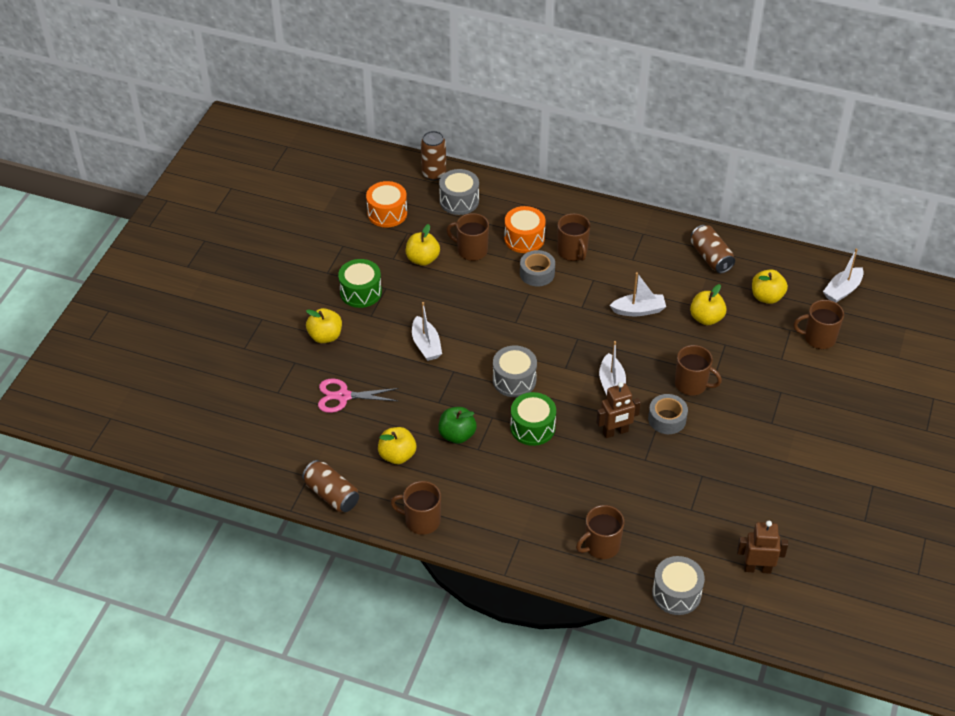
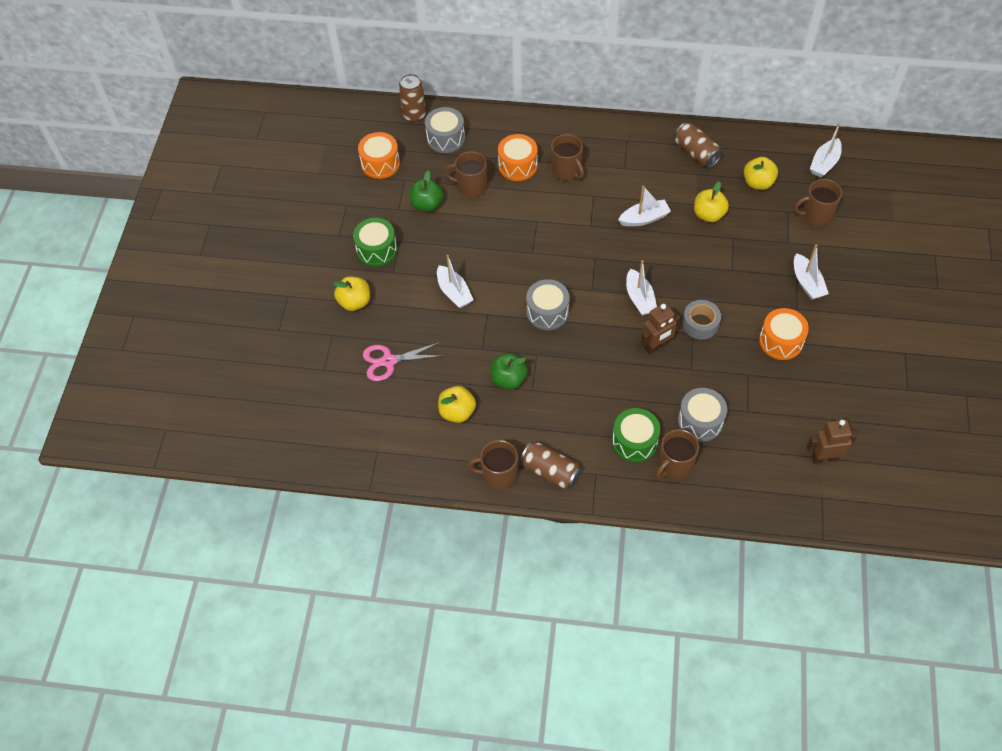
camera: 10 degrees left, 10 degrees up
(332, 494) = (405, 465): brown can -> brown can (550, 471)
(422, 259) = (427, 204): yellow apple -> green apple
(532, 427) = (578, 357): green drum -> green drum (634, 441)
(537, 273) = (539, 199): grey tape -> none
(676, 593) = (757, 499): grey drum -> grey drum (700, 421)
(692, 384) = (713, 284): brown mug -> none
(745, 450) = (781, 341): none -> orange drum
(789, 401) = (807, 283): none -> white boat

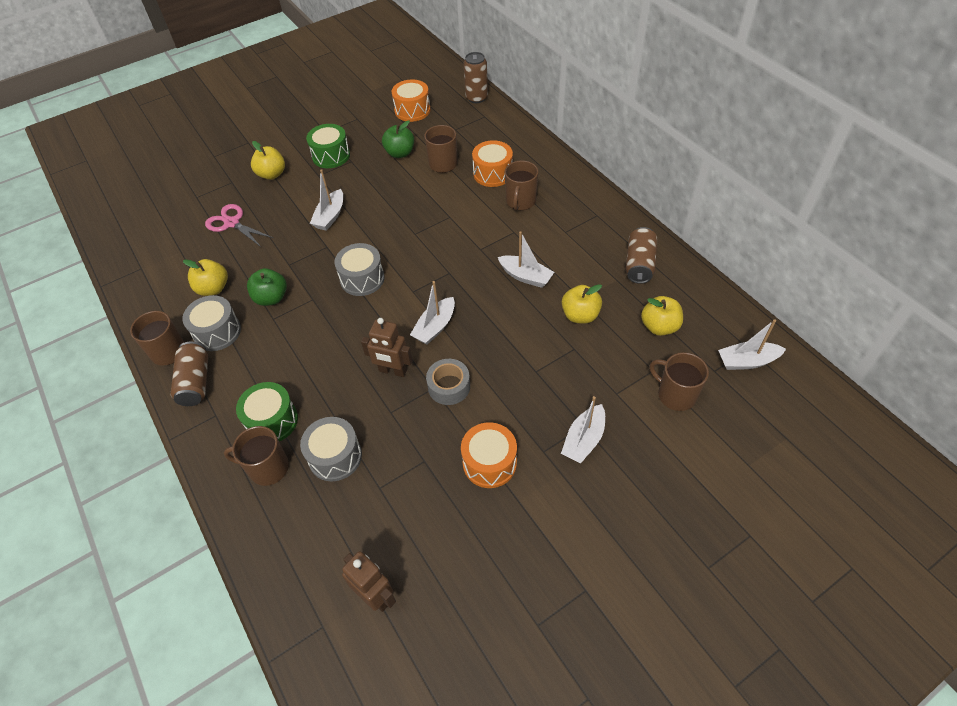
camera: 50 degrees right, 5 degrees down
(445, 138) = (473, 124): grey drum -> grey drum (217, 332)

